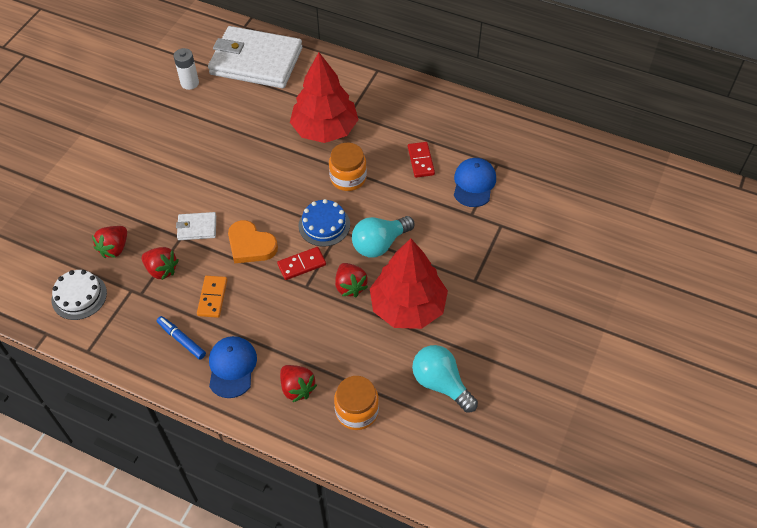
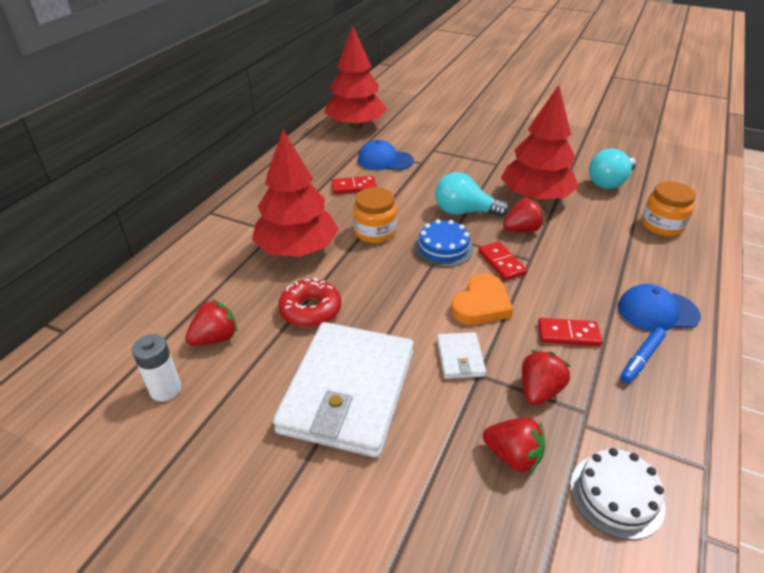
camera: 90 degrees left, 15 degrees down
(212, 297) = (568, 334): orange domino -> red domino
(253, 143) = (310, 310): none -> red donut
(256, 61) = (148, 314): white wallet -> white wallet (348, 391)
(297, 388) = (657, 262): red strawberry -> red strawberry (215, 338)
(380, 244) = (464, 212): turquoise light bulb -> turquoise light bulb turned 135 degrees clockwise
(549, 157) = (356, 125): none -> red tree

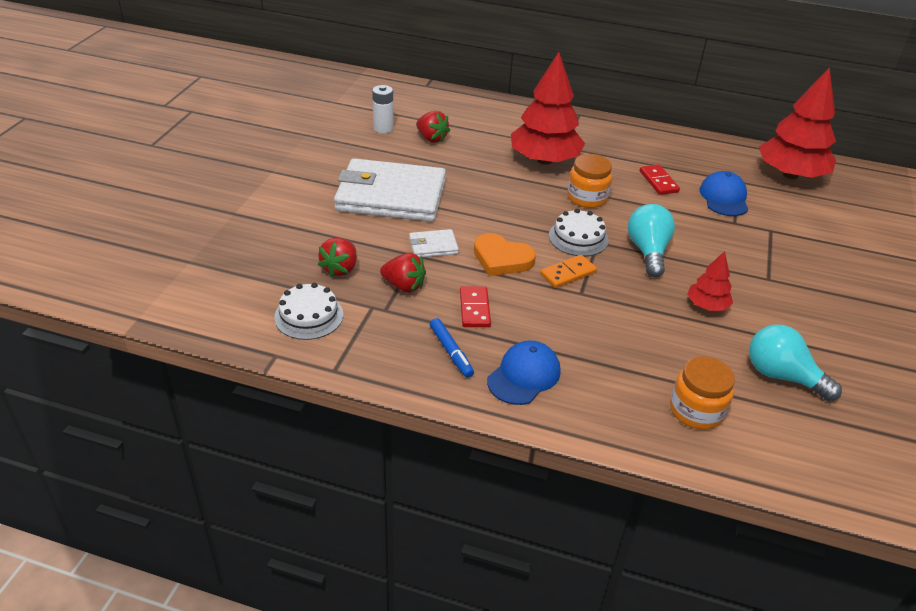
camera: 80 degrees right, 0 degrees up
(310, 310) = (471, 173): red donut -> none
(443, 248) = (578, 238): blue cake -> white cake
(501, 263) = (568, 273): red domino -> orange domino
(521, 230) = (632, 290): red strawberry -> none
(535, 197) = (707, 305): red tree -> red tree, size x0.49
(641, 359) = (451, 352): blue marker -> blue marker turned 150 degrees counterclockwise
(657, 311) = (524, 375): blue cap -> blue cap turned 45 degrees clockwise

